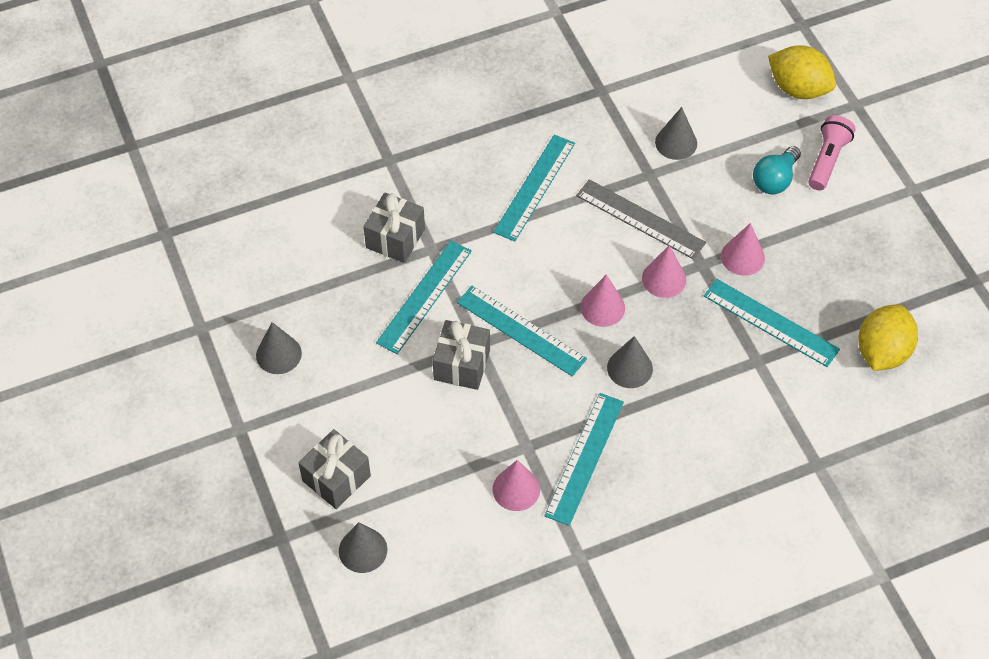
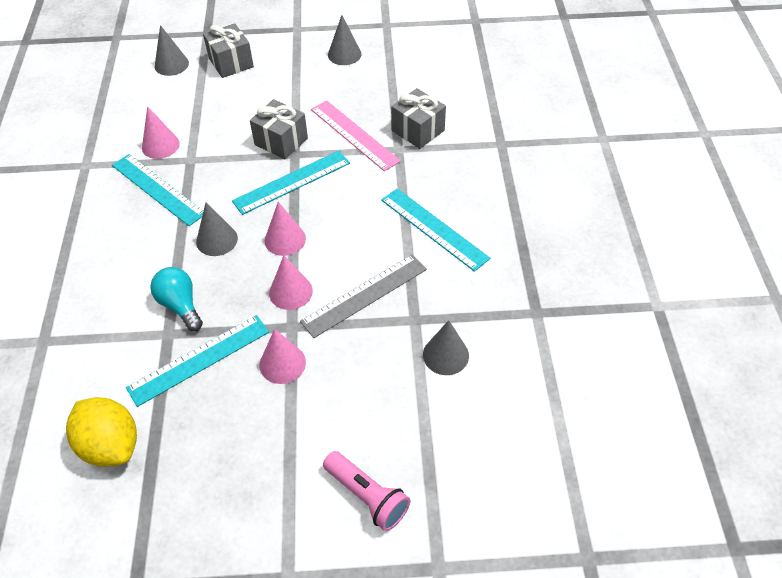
camera: 110 degrees right, 5 degrees down
(424, 296) = (354, 135): turquoise ruler -> pink ruler
(774, 180) = (362, 429): turquoise light bulb -> turquoise light bulb (180, 305)
(798, 88) = (482, 508): yellow lemon -> none

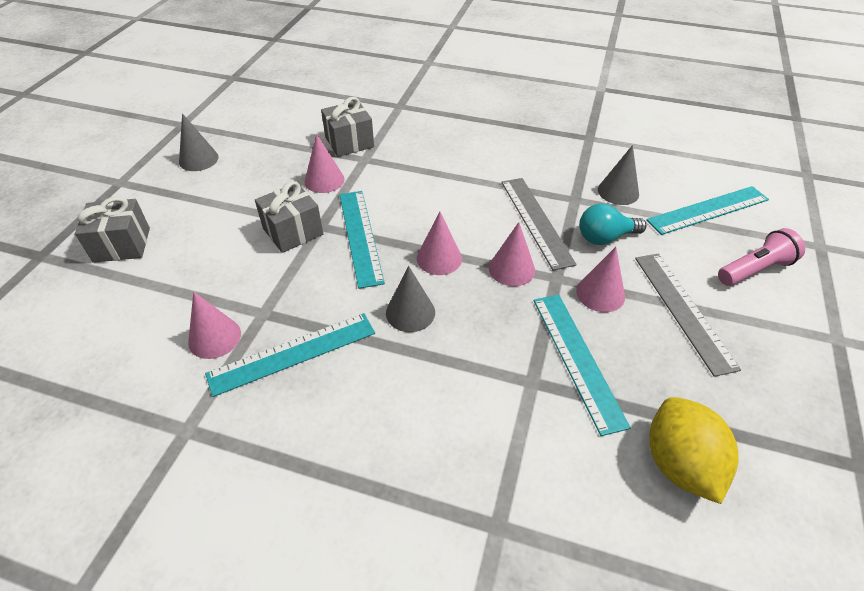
camera: 70 degrees left, 5 degrees down
(111, 445) = (679, 464): yellow lemon -> yellow lemon turned 75 degrees counterclockwise
(171, 64) = (66, 300): grey cone -> none
(180, 305) = (494, 362): turquoise light bulb -> turquoise light bulb (605, 237)
(283, 433) = (683, 310): none -> grey ruler
(354, 135) = (324, 180): pink ruler -> pink cone
(434, 228) = (476, 163): turquoise ruler -> turquoise ruler (708, 210)

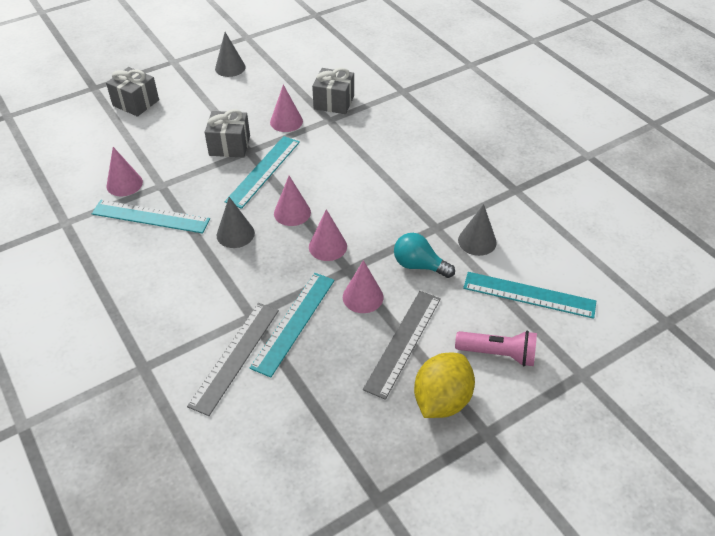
camera: 40 degrees right, 0 degrees up
(536, 221) = (386, 226): grey ruler -> grey ruler (235, 356)
(679, 464) = (272, 413): yellow lemon -> yellow lemon (441, 400)

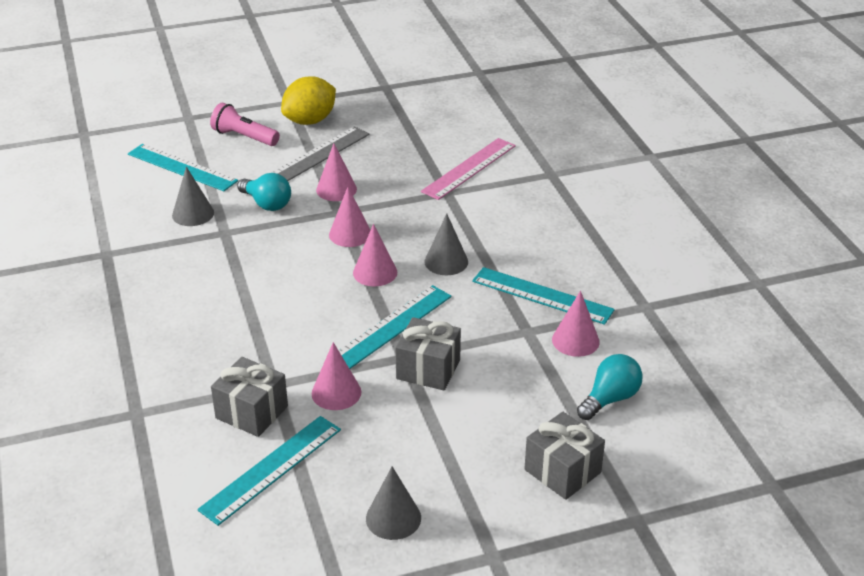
camera: 165 degrees left, 10 degrees down
(102, 147) = (610, 399): none -> turquoise light bulb
(235, 356) = (469, 168): grey ruler -> pink ruler
(294, 322) = (409, 182): turquoise ruler -> turquoise ruler (271, 469)

